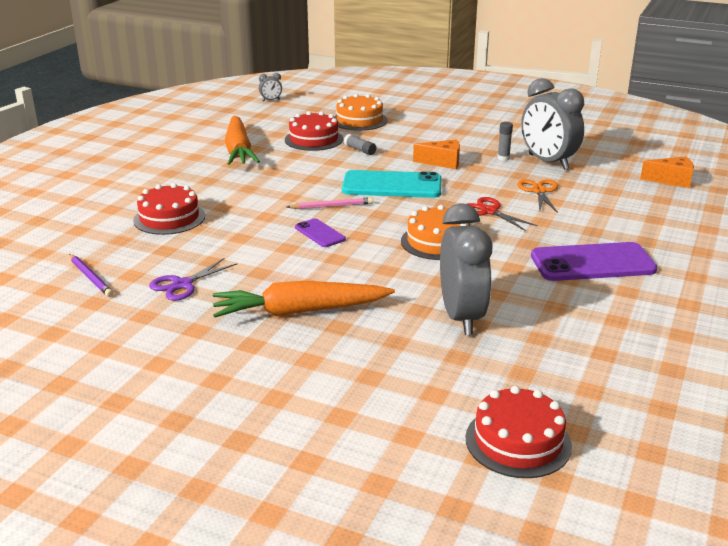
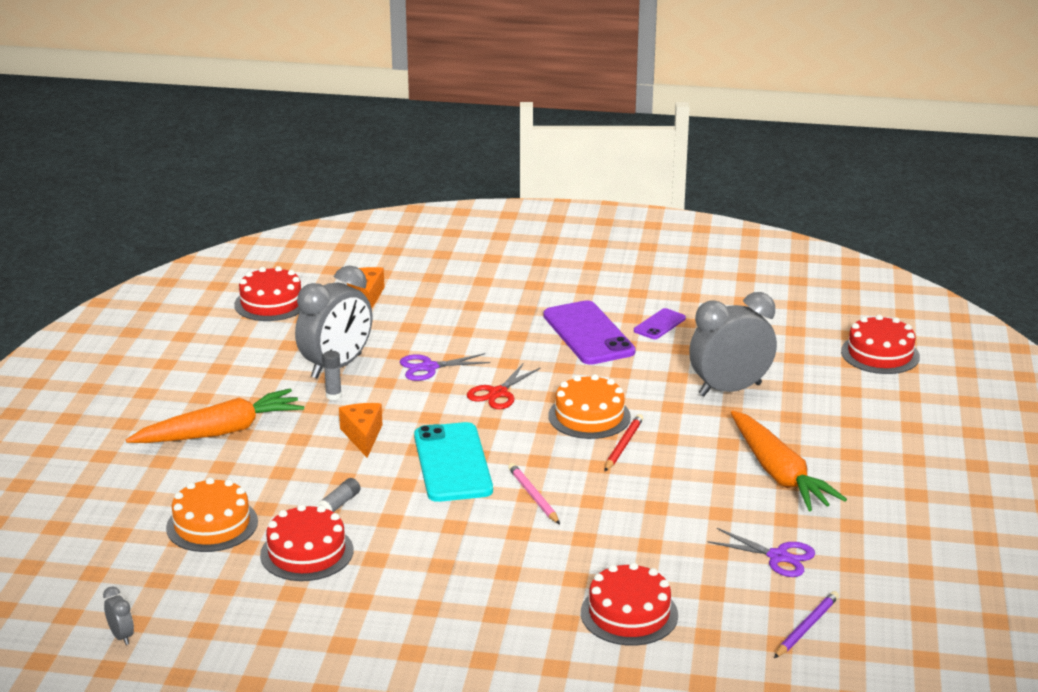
camera: 105 degrees left, 0 degrees up
(238, 150) = (374, 614): orange carrot -> orange carrot (221, 432)
(320, 233) = (609, 491): purple phone -> purple phone (659, 324)
(384, 249) = (623, 445): none -> red pencil
(539, 191) = (429, 367): orange scissors -> purple scissors
(656, 148) = (271, 303): none -> red cake

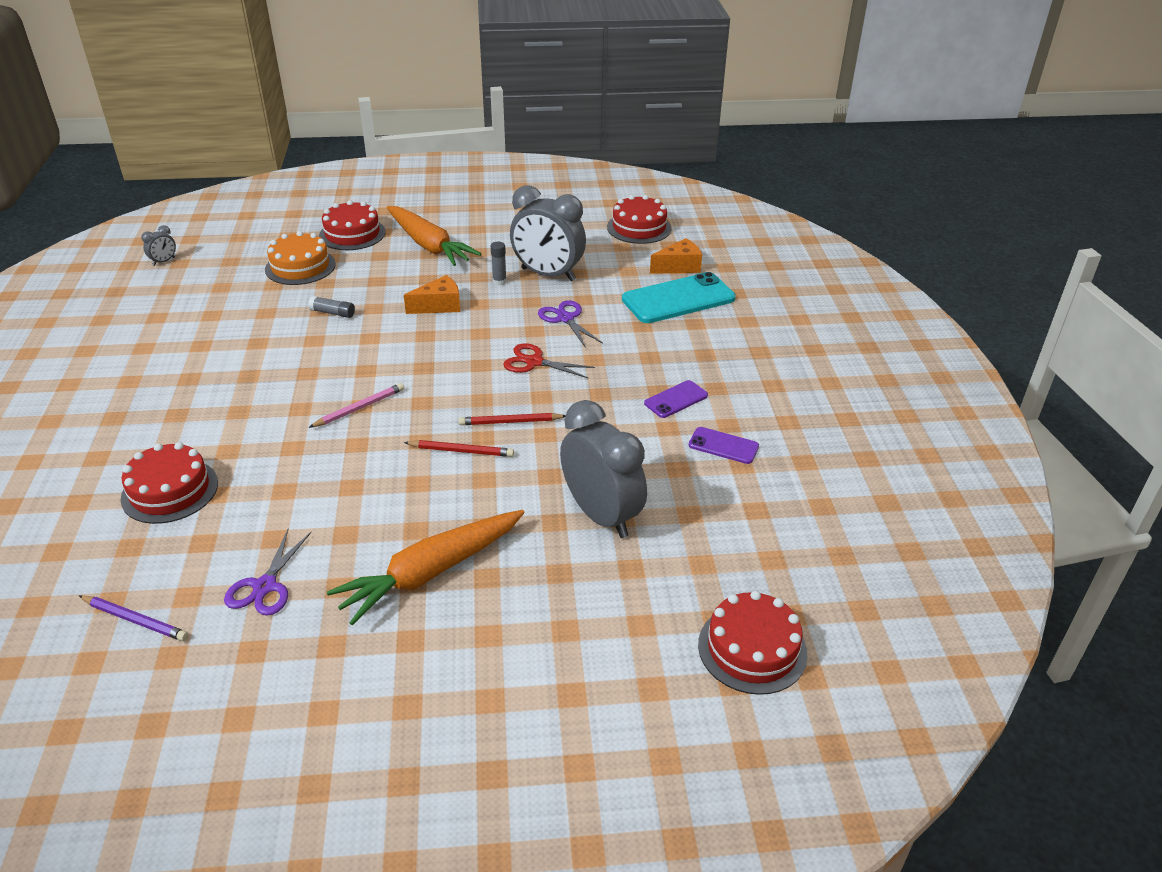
camera: 75 degrees right, 10 degrees up
(307, 552) = (265, 311): red cake -> red cake (352, 234)
(452, 463) = (406, 356): turquoise phone -> turquoise phone (678, 299)
(588, 334) = (676, 399): purple phone -> purple phone, size x0.51
(589, 416) = (510, 422): orange cake -> red pencil

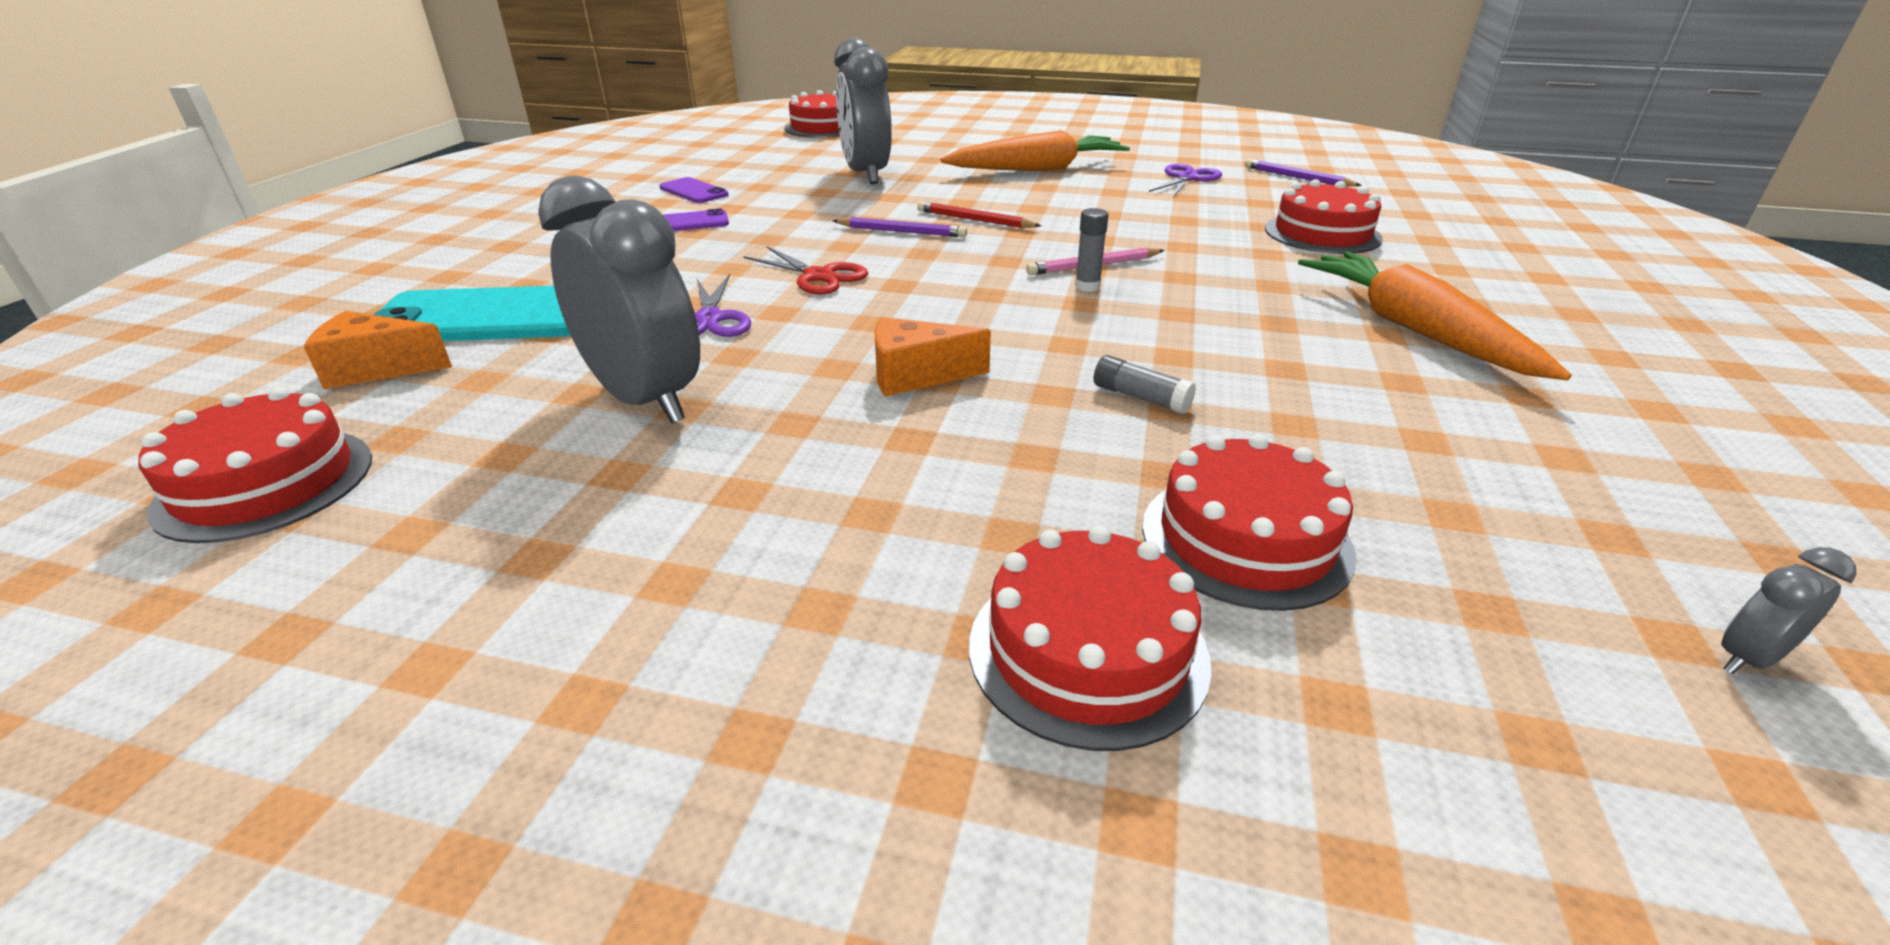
camera: 160 degrees left, 5 degrees down
(300, 267) = (1246, 539): orange cake -> red cake
(429, 245) = (856, 541): orange carrot -> orange carrot (1414, 330)
(499, 281) = (759, 403): grey glue stick -> grey glue stick (1087, 286)
(510, 422) = (902, 231): red pencil -> purple pencil

